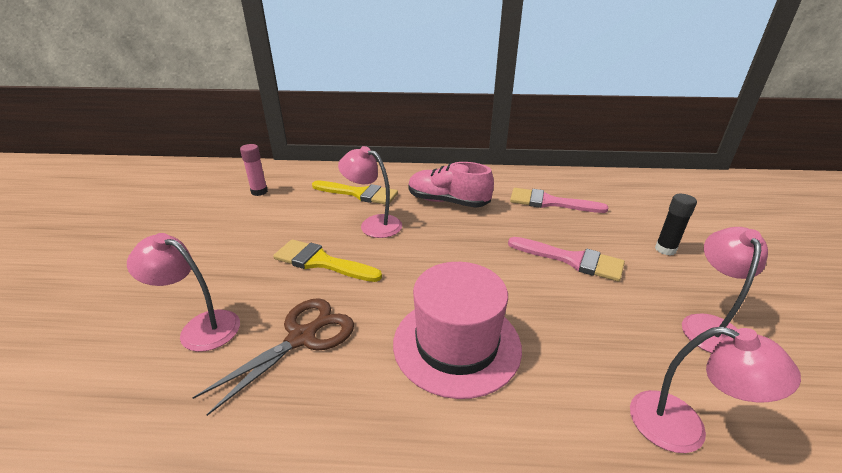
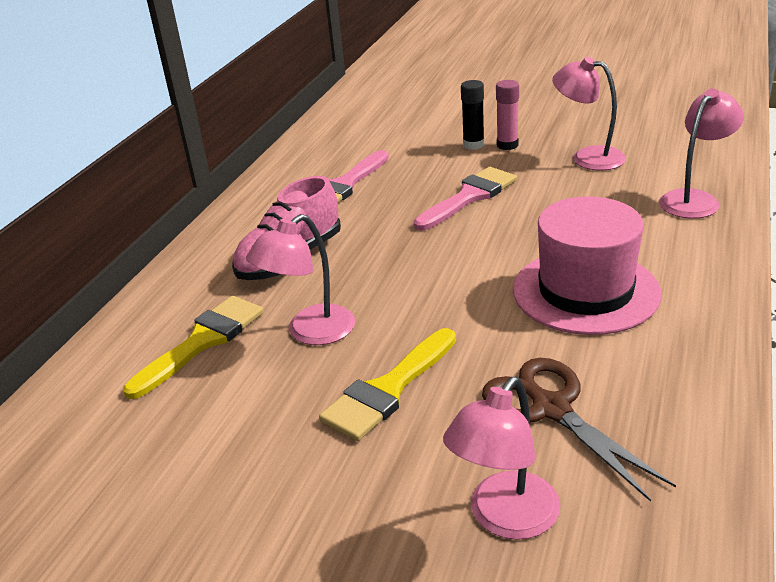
camera: 70 degrees left, 0 degrees up
(259, 192) = (92, 476): pink glue stick -> pink glue stick (507, 145)

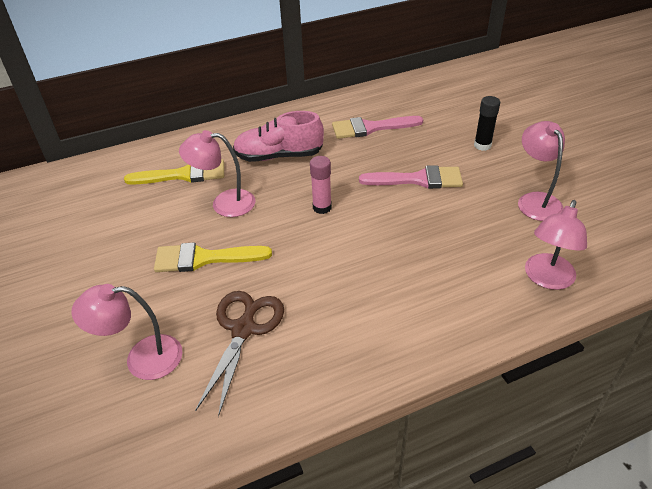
camera: 45 degrees right, 10 degrees up
(507, 145) = (501, 159): pink glue stick -> pink glue stick (322, 207)
(585, 291) = (371, 284): pink hat -> none
(695, 199) = (547, 279): pink lamp -> pink lamp turned 120 degrees clockwise

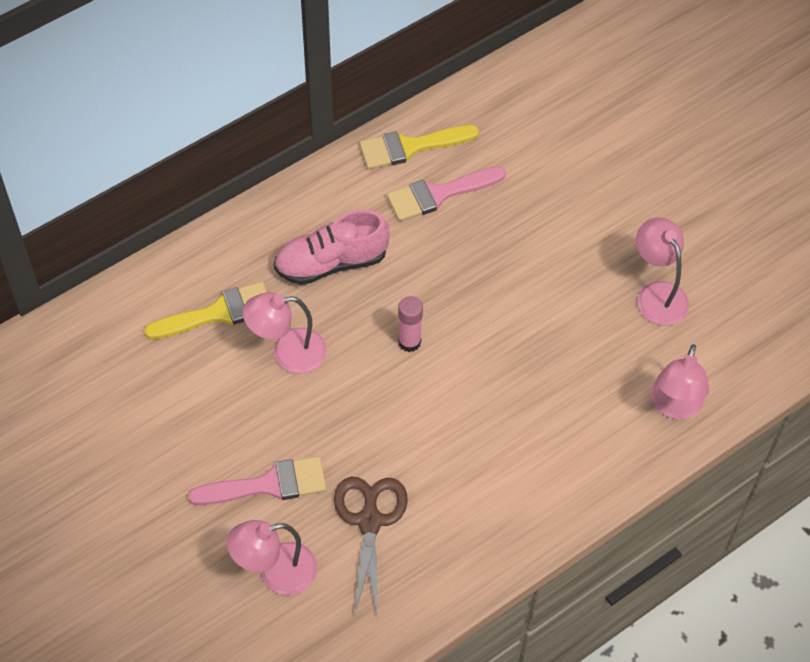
camera: 15 degrees left, 15 degrees up
(204, 258) = (293, 438): yellow brush -> yellow brush (410, 147)
(418, 179) = (516, 280): pink brush -> pink brush (268, 485)
(482, 145) = (587, 209): black glue stick -> none

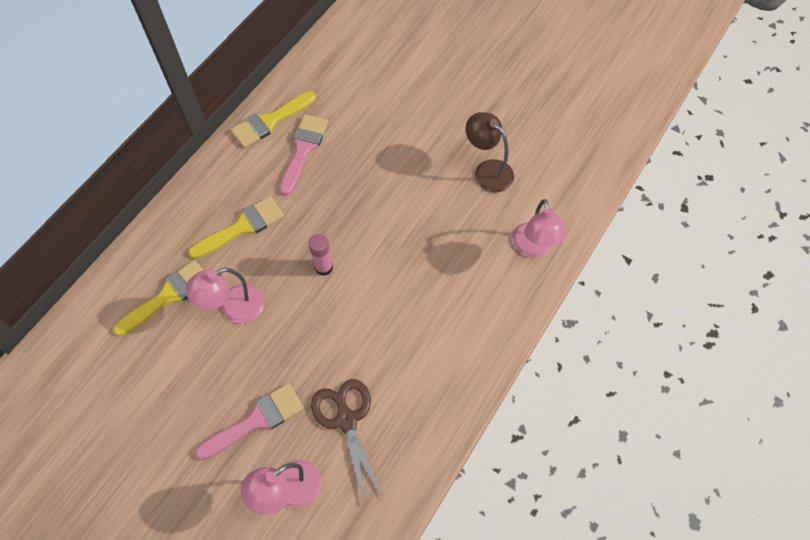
camera: 20 degrees left, 5 degrees up
(331, 263) = (242, 227): pink shoe -> yellow brush
(438, 194) = (303, 149): pink brush -> pink brush turned 150 degrees clockwise
(657, 294) = (487, 170): pink lamp -> brown lamp

